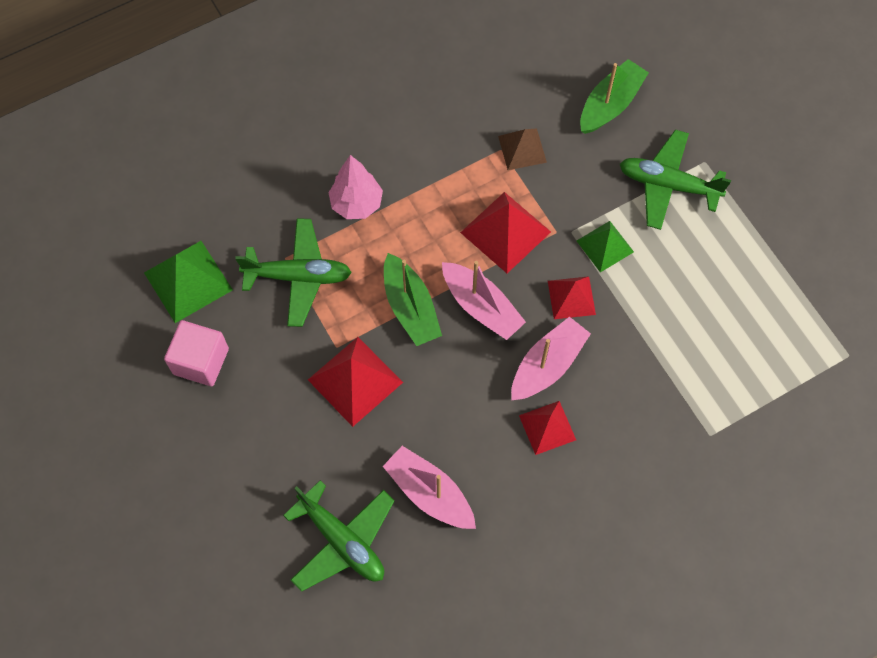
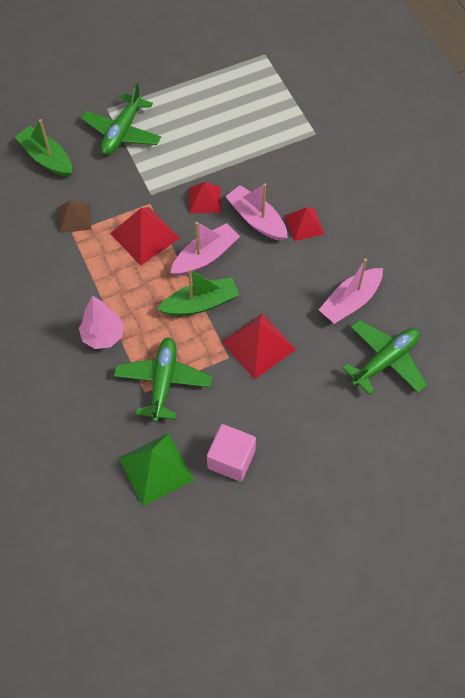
camera: 85 degrees left, 5 degrees down
(605, 246) = (166, 175): green pyramid -> none

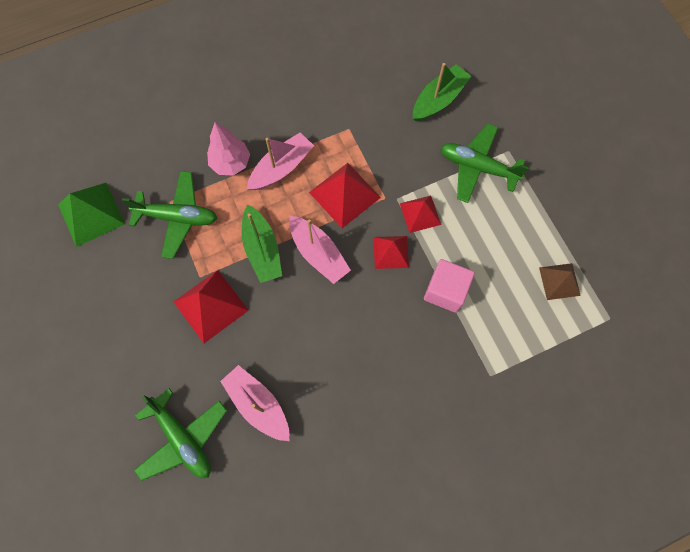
camera: 90 degrees right, 10 degrees up
(74, 218) = (365, 129): brown pyramid -> brown pyramid (559, 281)
(231, 459) = (91, 279): pink cube -> pink cube (445, 291)
(256, 219) = (365, 306): pink boat -> pink boat (281, 168)
(304, 224) = (359, 357): red pyramid -> red pyramid (420, 214)

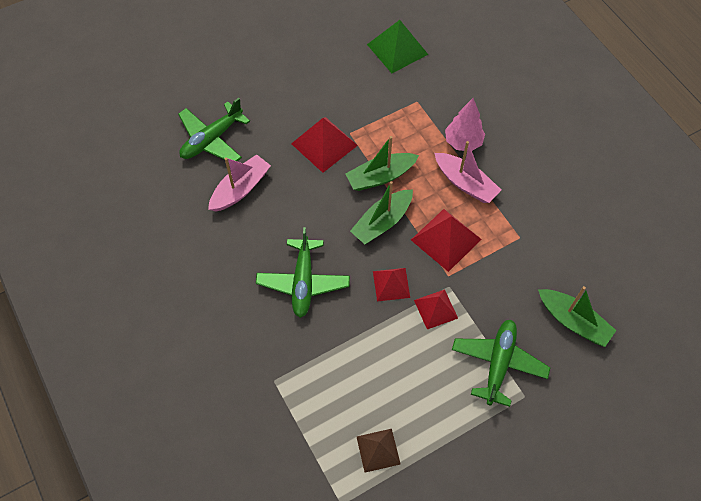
camera: 85 degrees right, 10 degrees down
(177, 217) = (403, 109): green plane -> green plane (303, 282)
(318, 253) = (382, 222): pink boat -> green boat
(445, 291) = (356, 336): pink cube -> none

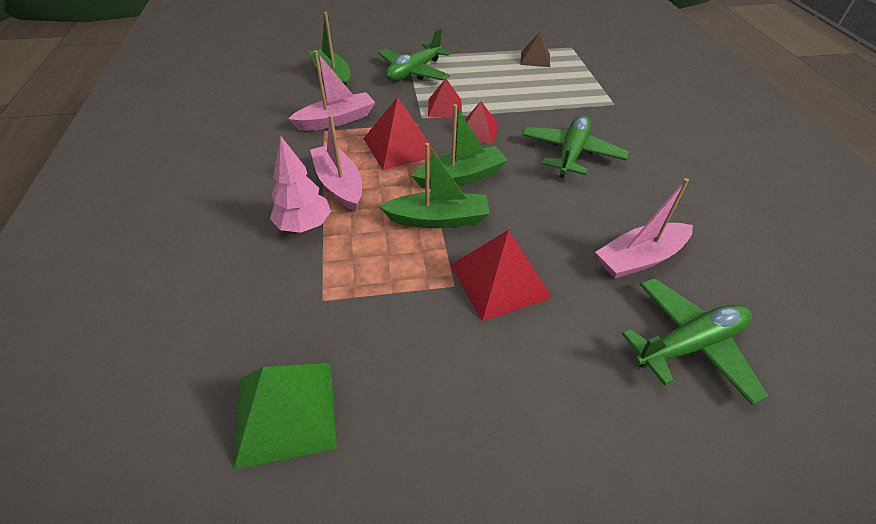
camera: 160 degrees left, 15 degrees down
(519, 254) = (336, 120): none -> pink boat

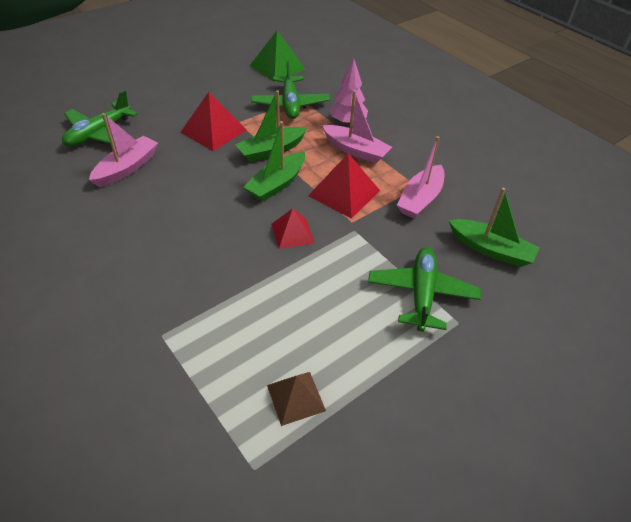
camera: 150 degrees right, 0 degrees up
(444, 108) = (343, 250): red pyramid -> none
(571, 153) = (195, 239): green plane -> green plane (290, 104)

